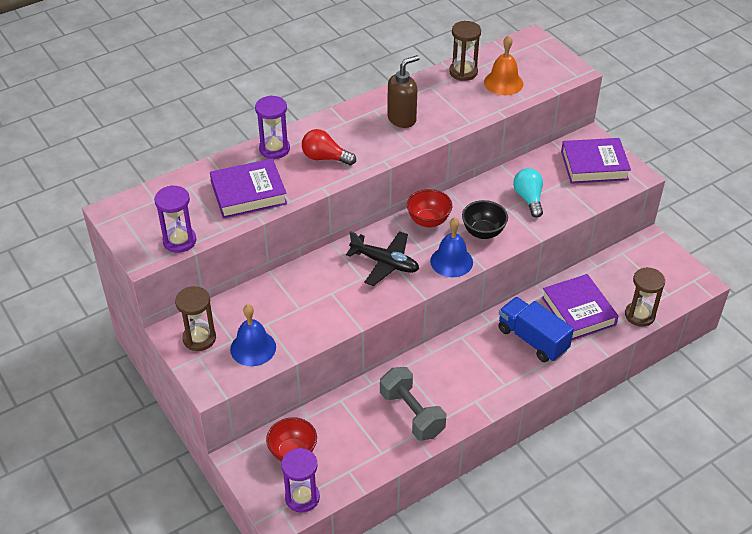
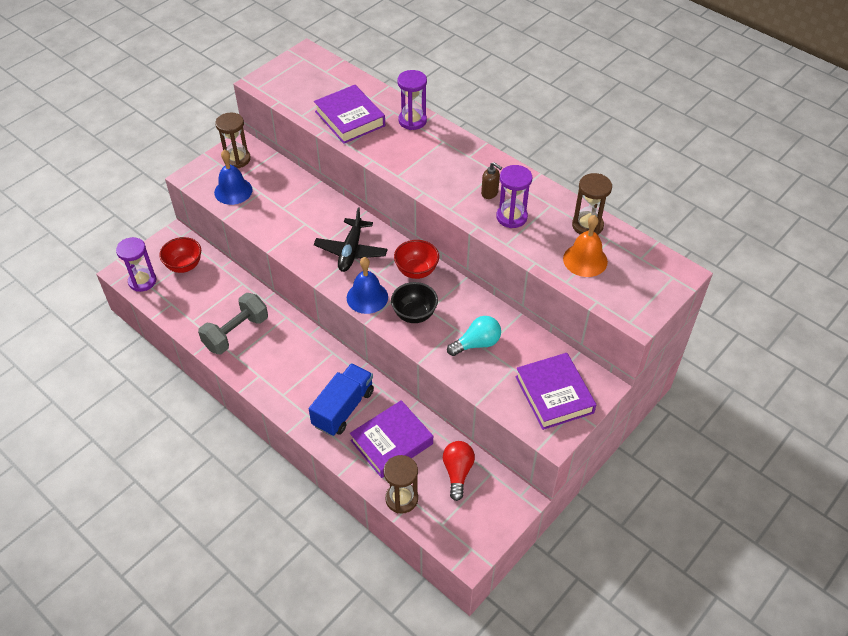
camera: 75 degrees right, 5 degrees up
(179, 241) = (282, 95): purple hourglass -> purple hourglass (511, 217)
(325, 158) = (412, 154): red light bulb -> red light bulb (457, 472)
(402, 119) = (490, 193): brown soap dispenser -> brown soap dispenser, size x0.58

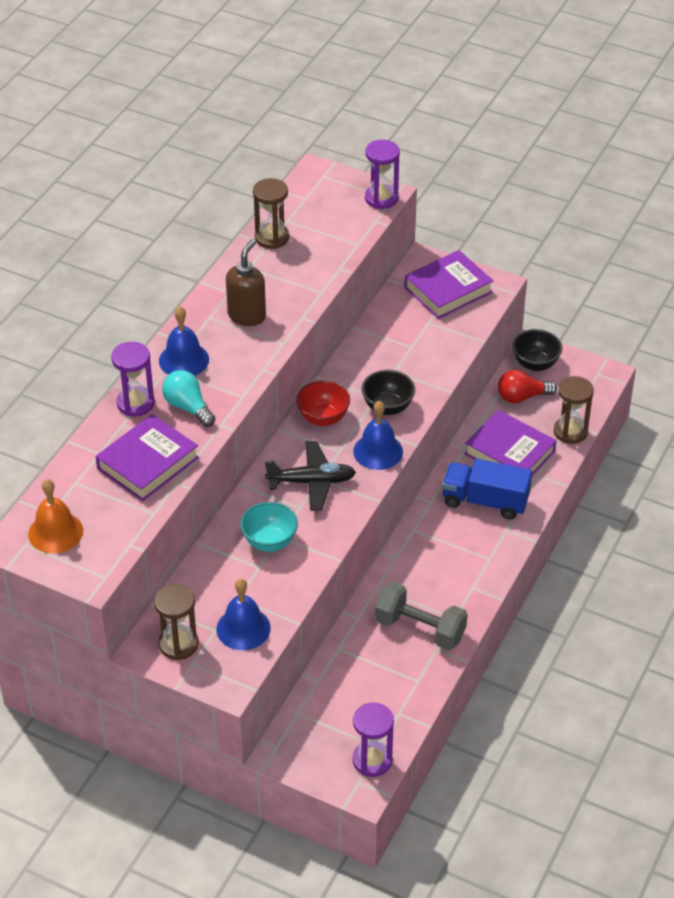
camera: 105 degrees left, 5 degrees down
(184, 266) = (329, 722): red bowl -> none
(302, 217) = (269, 542): none -> turquoise bowl
(450, 151) = (184, 360): none -> blue bell
(477, 344) = (408, 352): turquoise light bulb -> turquoise light bulb (188, 407)
(490, 193) = (247, 316): brown soap dispenser -> brown soap dispenser, size x1.72
(498, 497) = (535, 364): none -> black bowl
(511, 217) = (279, 294): purple hourglass -> purple hourglass (381, 198)
(585, 260) = (323, 234): orange bell -> orange bell (55, 532)

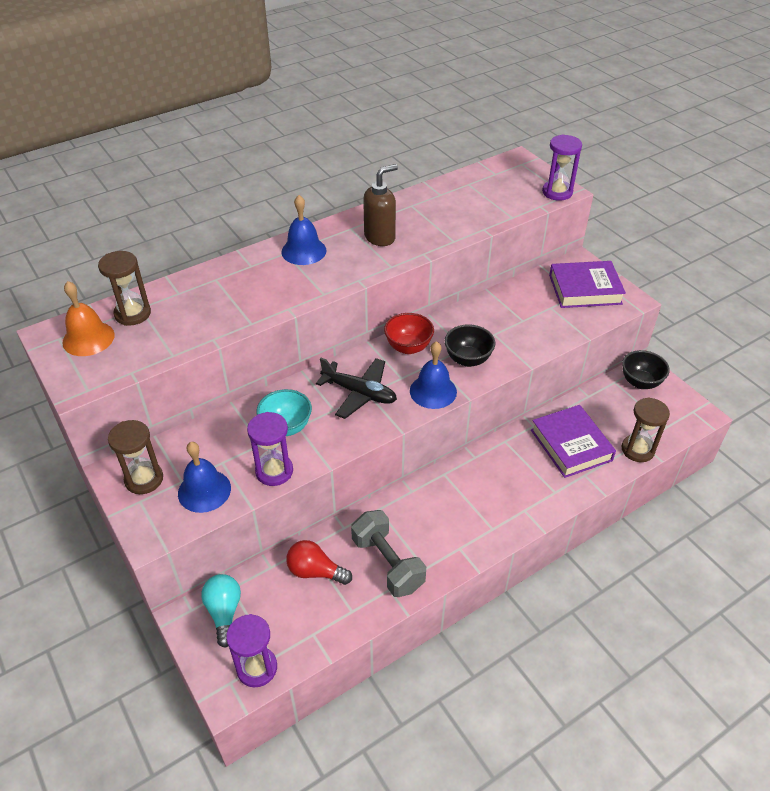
camera: 30 degrees right, 0 degrees up
(135, 403) = (239, 268): purple hourglass -> purple hourglass (274, 471)
(148, 463) = (206, 315): purple book -> none
(188, 407) = (275, 286): turquoise light bulb -> turquoise light bulb (224, 612)
(271, 238) = (446, 191): brown hourglass -> brown hourglass (133, 314)
(485, 501) = (522, 477): blue truck -> none
(522, 397) = (611, 404): red light bulb -> red light bulb (315, 571)

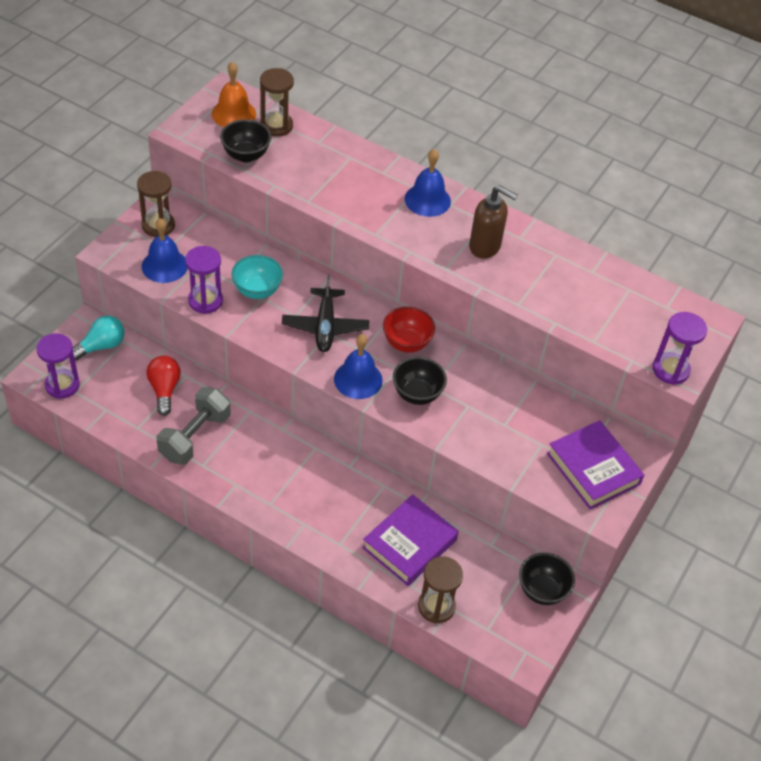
camera: 60 degrees right, 5 degrees up
(155, 347) = (246, 155): none -> black bowl

